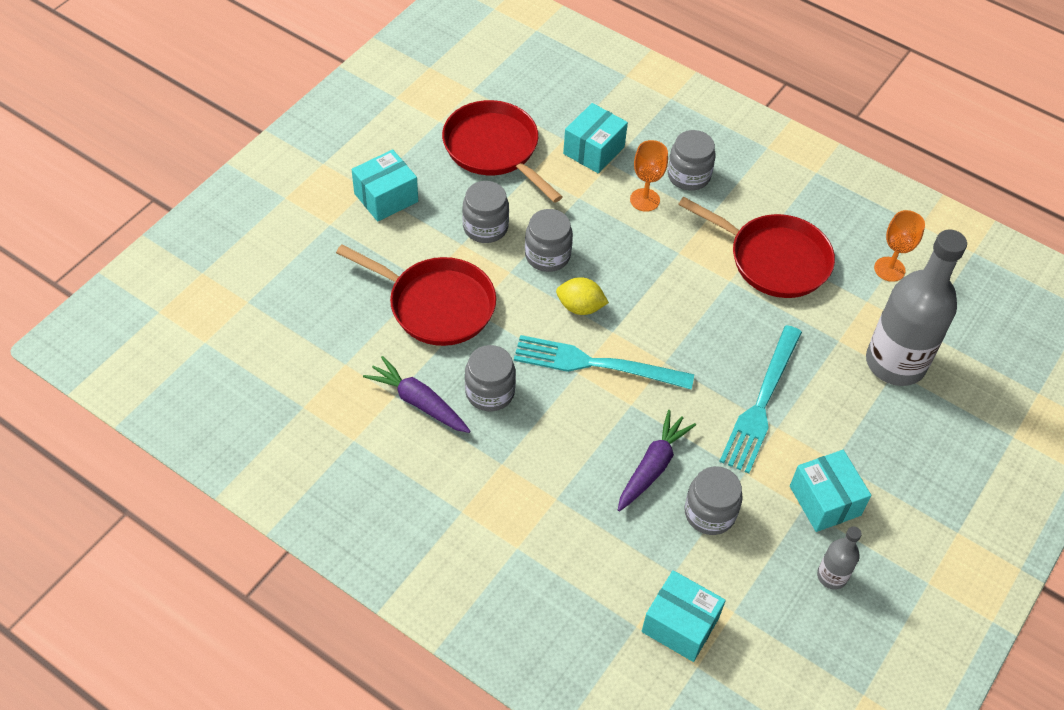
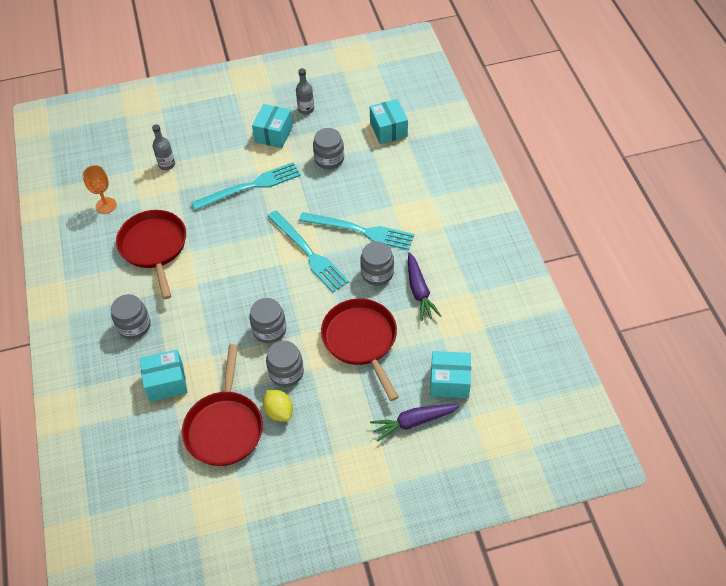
camera: 135 degrees left, 0 degrees up
(386, 197) = (327, 437): turquoise box -> turquoise box (449, 381)
(563, 433) = (360, 231): none -> turquoise fork
(580, 307) = (284, 288): yellow lemon -> yellow lemon (279, 412)
(644, 200) = (177, 327): orange goblet -> none
(652, 466) = (333, 191): purple carrot -> purple carrot (414, 422)
(895, 363) = (167, 164): grey bottle -> grey bottle, size x0.45

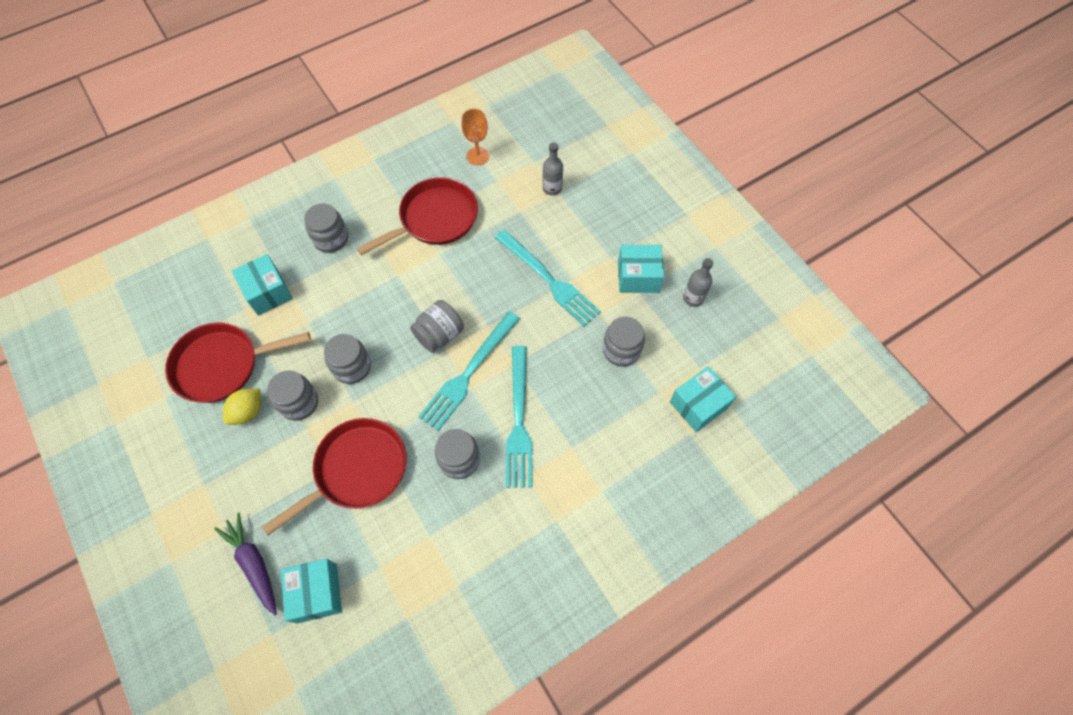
camera: 70 degrees right, 10 degrees up
(267, 265) = (439, 335): none -> grey jar
(419, 291) = (444, 518): purple carrot -> none

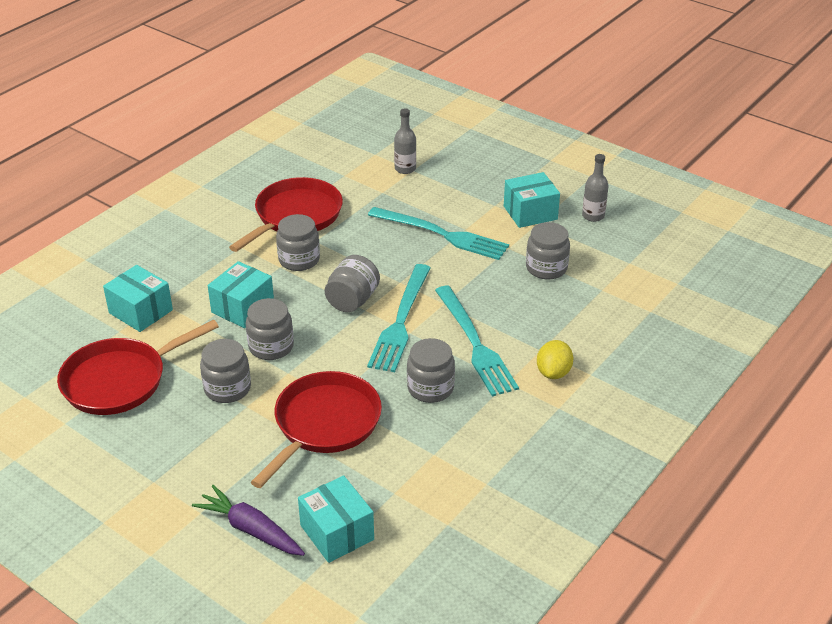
camera: 20 degrees left, 25 degrees down
(248, 412) = (172, 410): yellow lemon -> yellow lemon (553, 372)
(331, 239) = (189, 255): grey jar -> grey jar (299, 260)
(477, 156) = (313, 161): orange goblet -> none
(698, 405) = (645, 289): turquoise box -> turquoise box (243, 308)

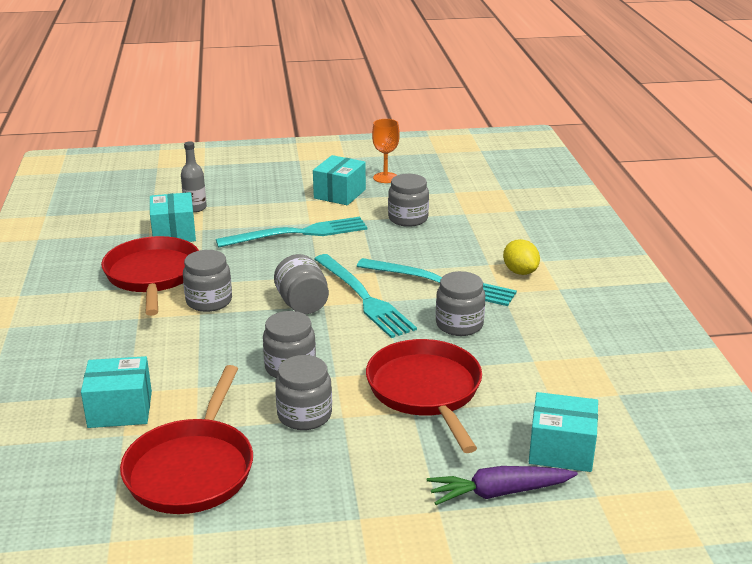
camera: 45 degrees left, 10 degrees down
(243, 308) = (217, 356): turquoise box -> turquoise box (174, 233)
(593, 216) = (385, 178): grey bottle -> orange goblet

